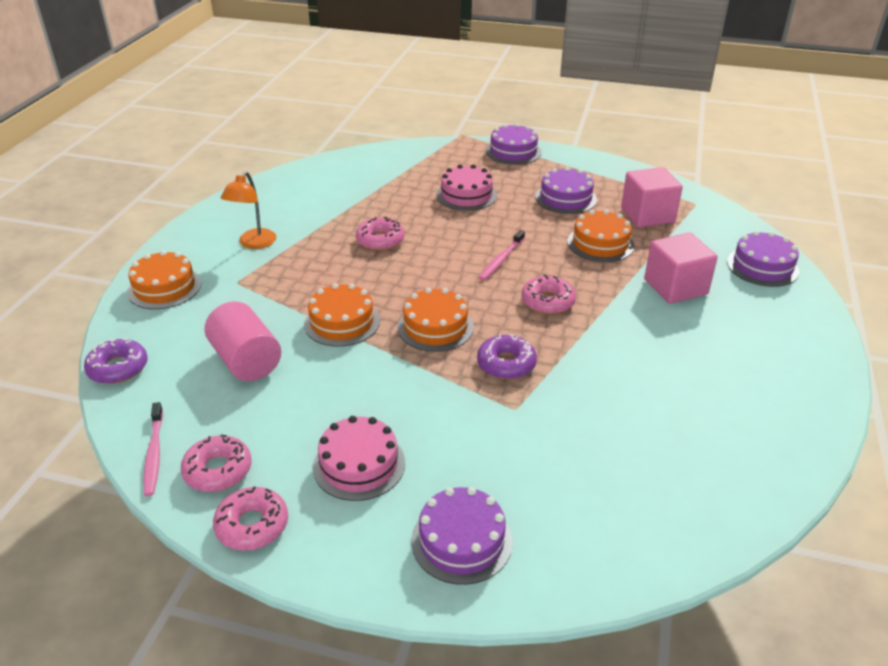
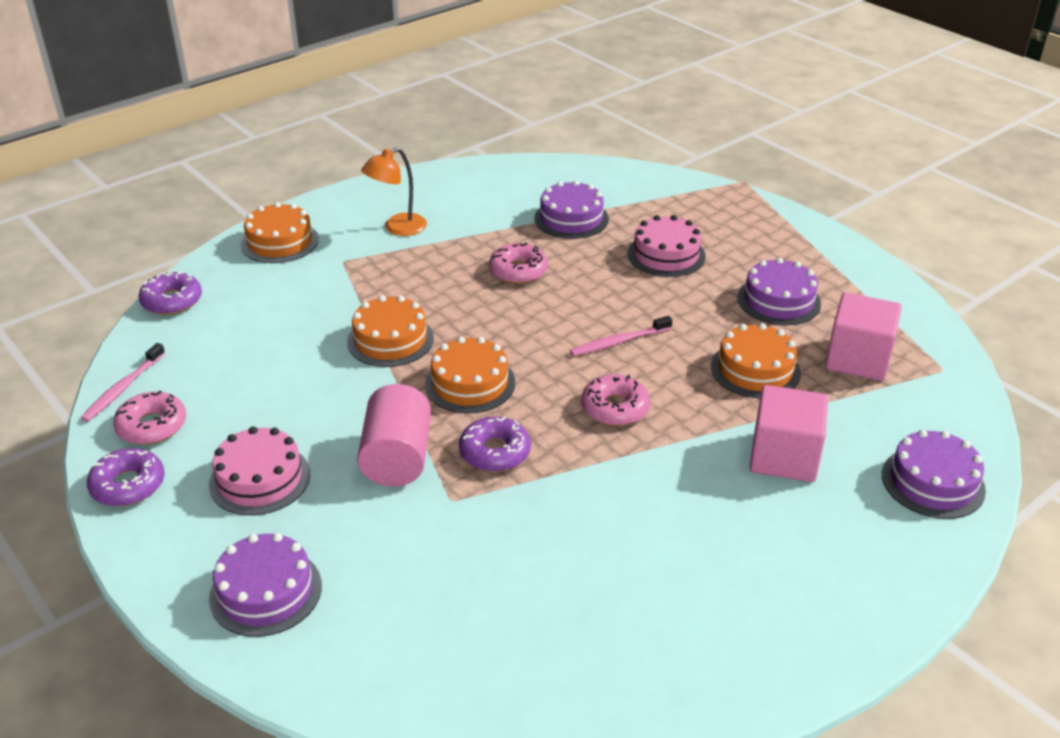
camera: 35 degrees right, 0 degrees up
(246, 361) = (272, 340): pink cylinder -> pink cylinder (397, 458)
(252, 525) = (128, 485): pink donut -> purple donut
(513, 151) = (782, 222): purple cake -> purple cake (571, 218)

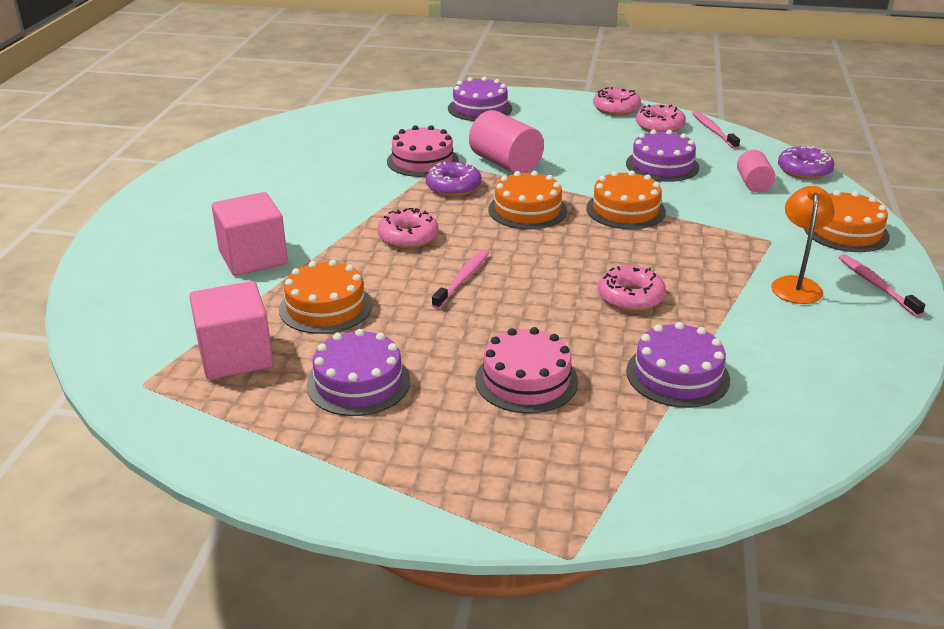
camera: 140 degrees right, 5 degrees down
(128, 485) = (616, 108): purple donut -> pink donut
(241, 310) = (753, 184): none -> pink cylinder
(260, 479) = (560, 132): pink cake -> pink cake (422, 161)
(352, 206) = (876, 285): none -> pink toothbrush
(932, 482) = (124, 286): purple cake -> purple cake (662, 165)

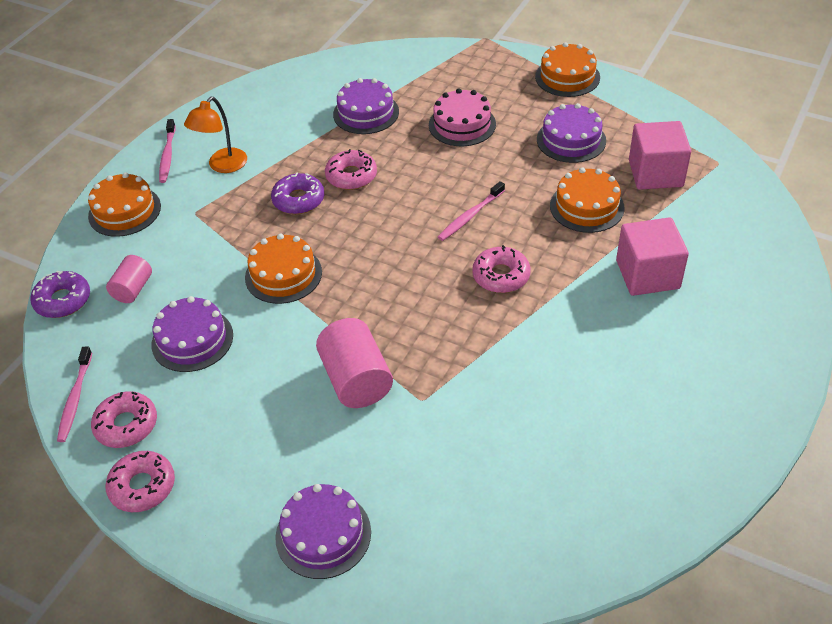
camera: 160 degrees left, 15 degrees up
(422, 161) = (448, 407): pink cake -> none
(453, 187) = (431, 347): purple donut -> purple donut (298, 200)
(527, 210) = (374, 293): orange cake -> orange cake (567, 77)

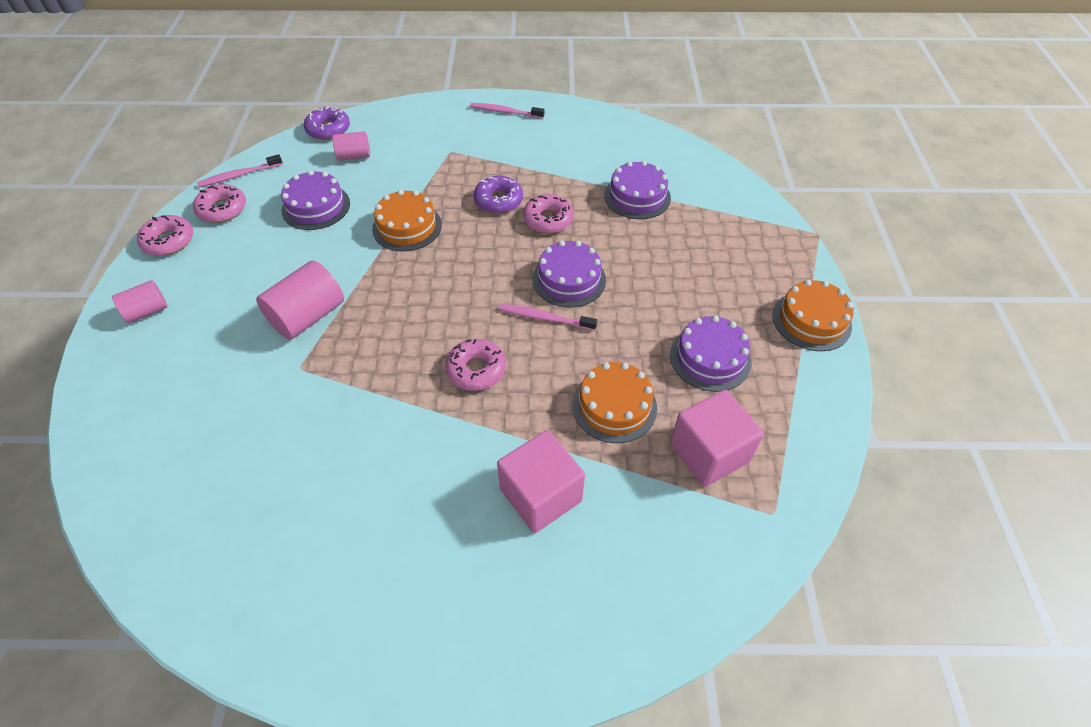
camera: 60 degrees right, 5 degrees up
(124, 211) = (432, 118): orange cake -> none
(167, 156) = (505, 112): pink toothbrush -> pink toothbrush turned 45 degrees clockwise
(223, 166) = (512, 144): orange lamp -> none
(250, 522) = (147, 311): none -> pink cylinder
(323, 534) = (142, 358): purple cake -> purple cake (569, 279)
(462, 124) = (670, 265): pink cake -> none

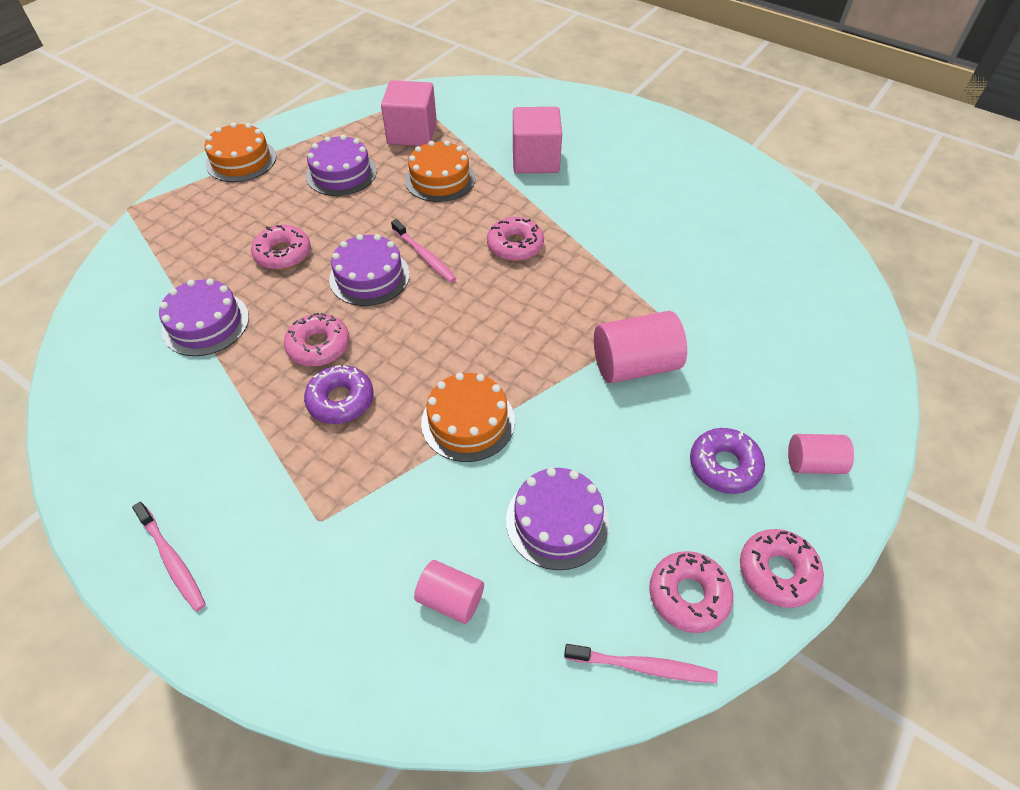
camera: 145 degrees left, 0 degrees up
(328, 129) = (450, 704): purple donut -> purple donut (724, 466)
(654, 262) = (283, 254): none -> pink donut

